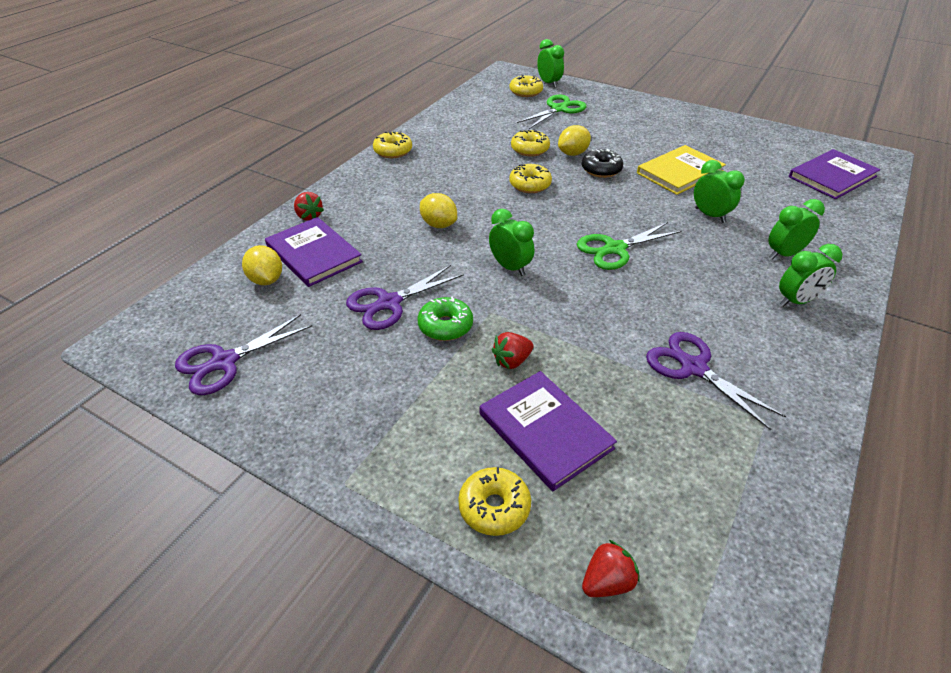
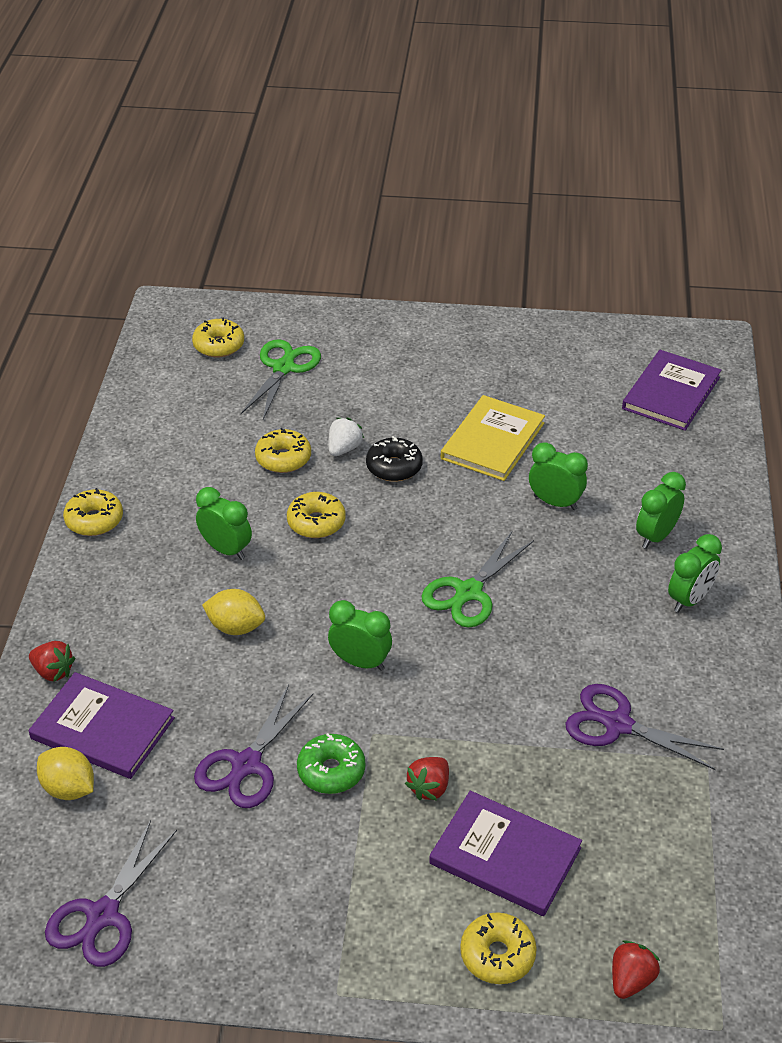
camera: 25 degrees left, 0 degrees up
(549, 83) = (243, 318): green clock -> green clock (226, 550)
(573, 153) = (344, 449): yellow lemon -> white strawberry

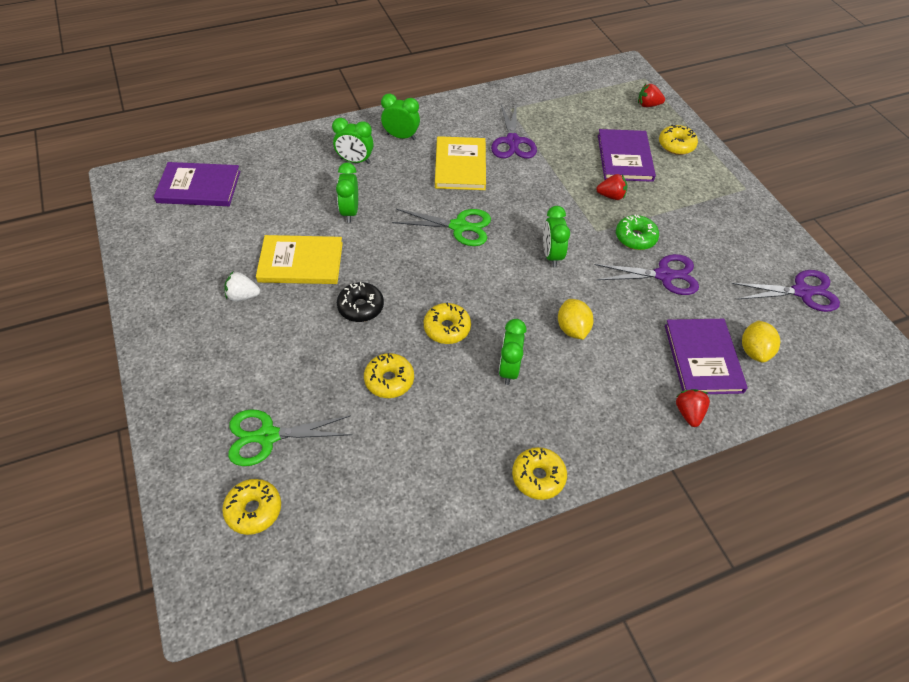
camera: 120 degrees left, 10 degrees up
(344, 449) = (356, 345): white strawberry -> white strawberry (243, 296)
(591, 640) = (460, 165): none -> yellow book

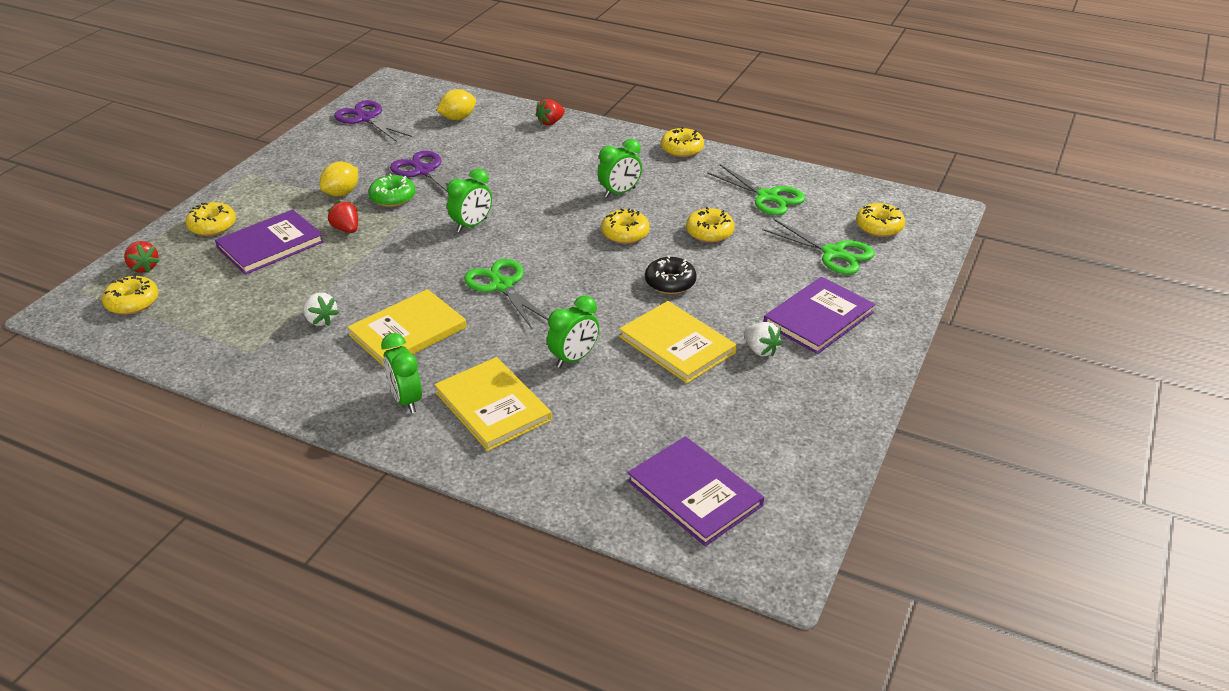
camera: 130 degrees left, 15 degrees down
(355, 161) = (493, 406): green clock -> yellow book
(390, 469) = (767, 197): none -> green scissors
(512, 141) = (321, 320): purple scissors -> white strawberry
(572, 329) = (541, 185): yellow lemon -> yellow lemon (341, 193)
(610, 90) = (132, 302): none -> yellow donut
(703, 358) = (493, 132): purple book -> purple book (818, 318)

